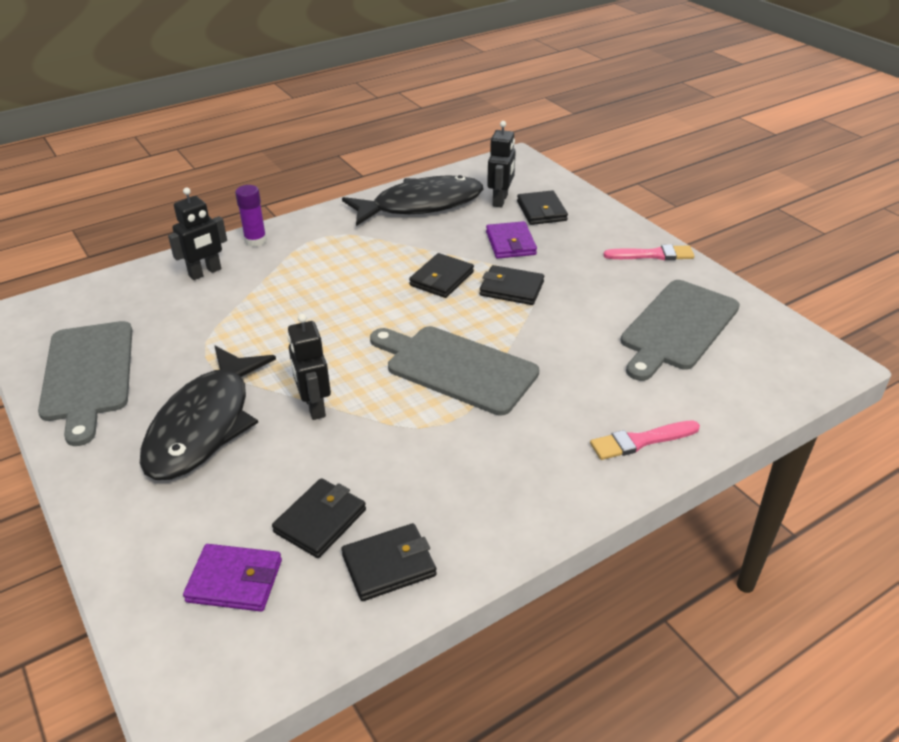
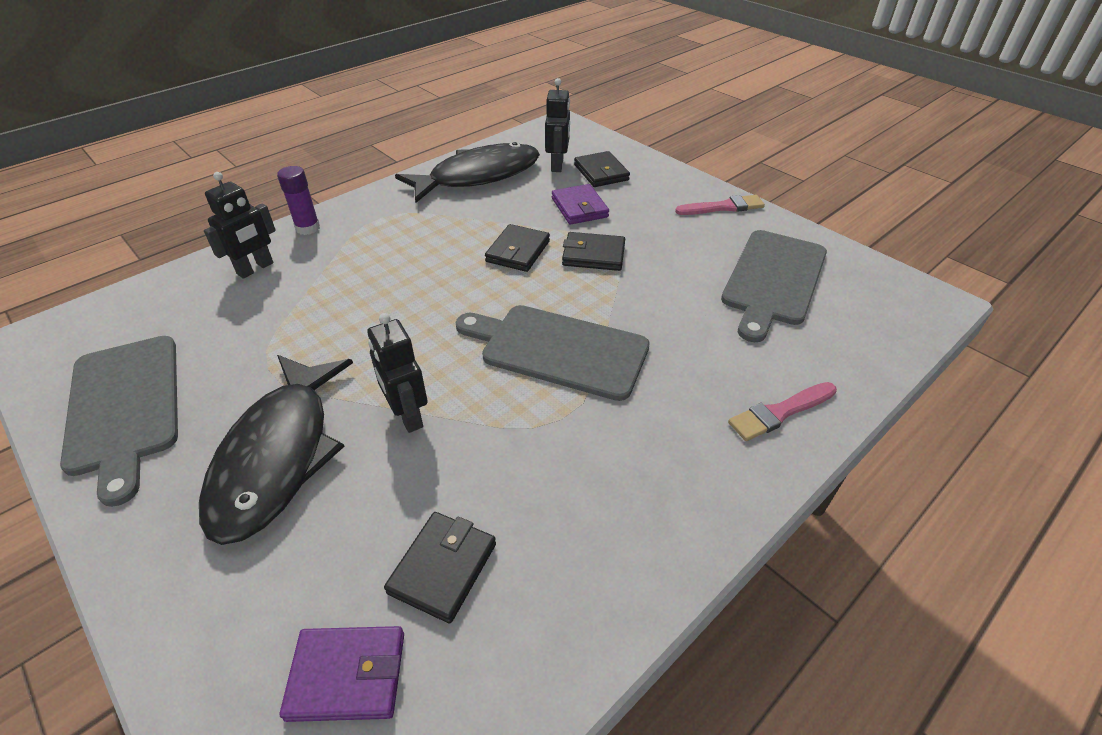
camera: 10 degrees left, 5 degrees up
(389, 565) = (540, 619): black wallet -> none

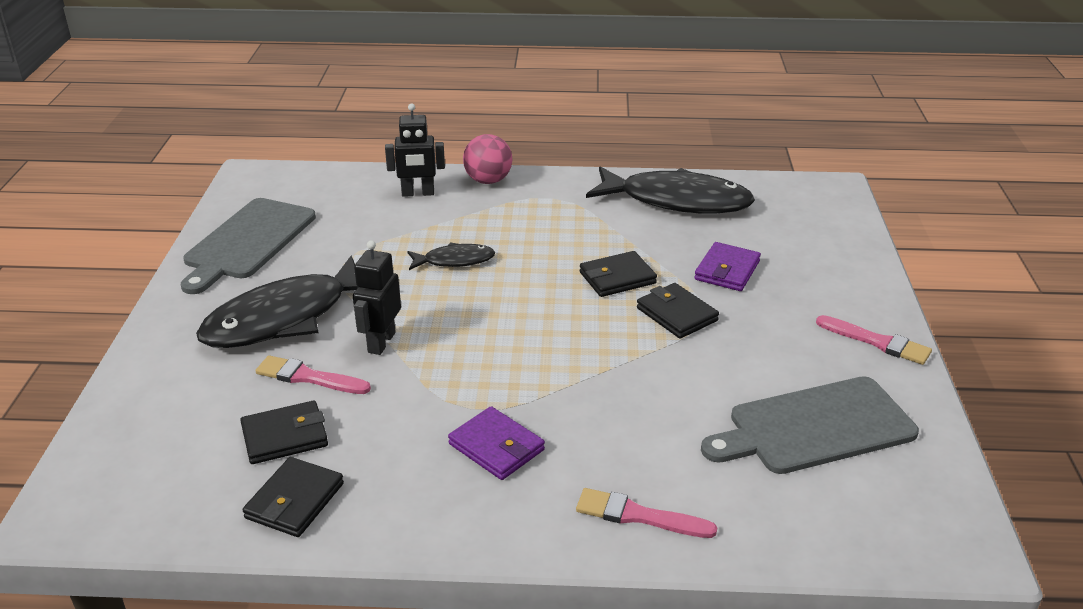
camera: 45 degrees right, 10 degrees down
(308, 228) = (488, 181): purple glue stick -> pink ball
(347, 675) = (178, 448): purple wallet -> purple wallet (496, 447)
(372, 307) = (454, 261): none -> black fish
(384, 495) = (308, 377): none -> pink brush
(557, 165) = (766, 224): black robot -> none
(558, 350) = (538, 364): grey cutting board -> none
(601, 172) = (799, 250): black wallet -> black wallet (294, 501)

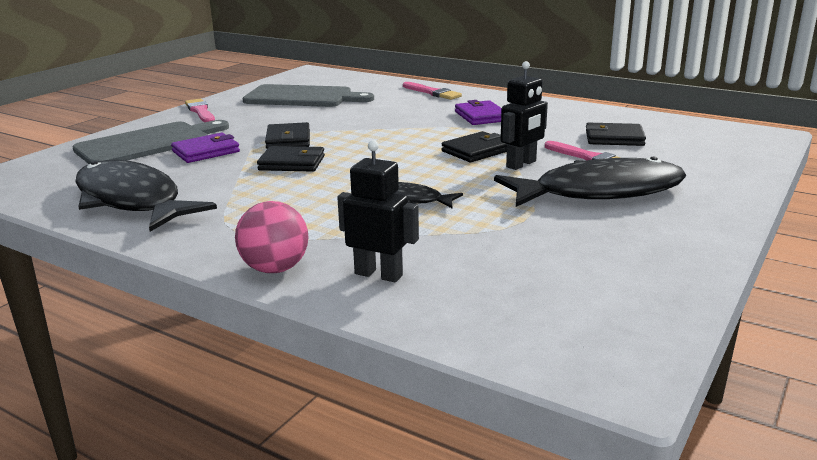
camera: 150 degrees left, 10 degrees down
(248, 242) = (631, 265): grey cutting board -> grey cutting board (148, 143)
(294, 501) = (613, 119): black wallet -> black wallet (476, 151)

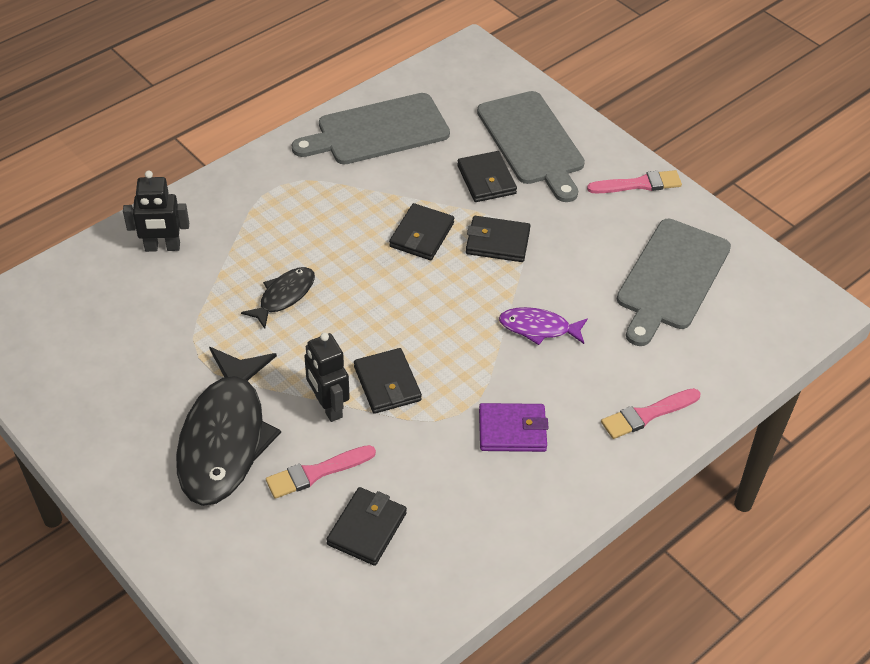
camera: 105 degrees right, 25 degrees up
(132, 201) = (377, 131): black fish -> grey cutting board
(206, 152) = (486, 180): purple wallet -> black wallet
(275, 269) = (204, 197): pink ball -> none
(377, 120) = (538, 328): none -> purple fish
(379, 274) = (162, 247): black robot -> black robot turned 45 degrees clockwise

